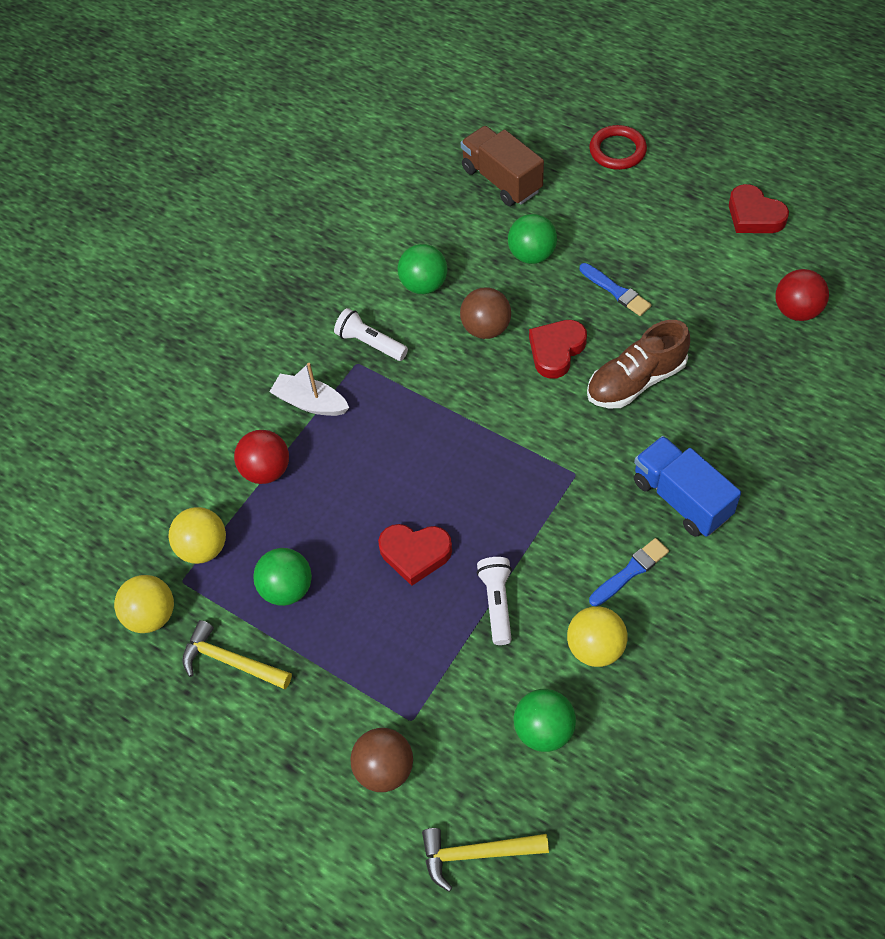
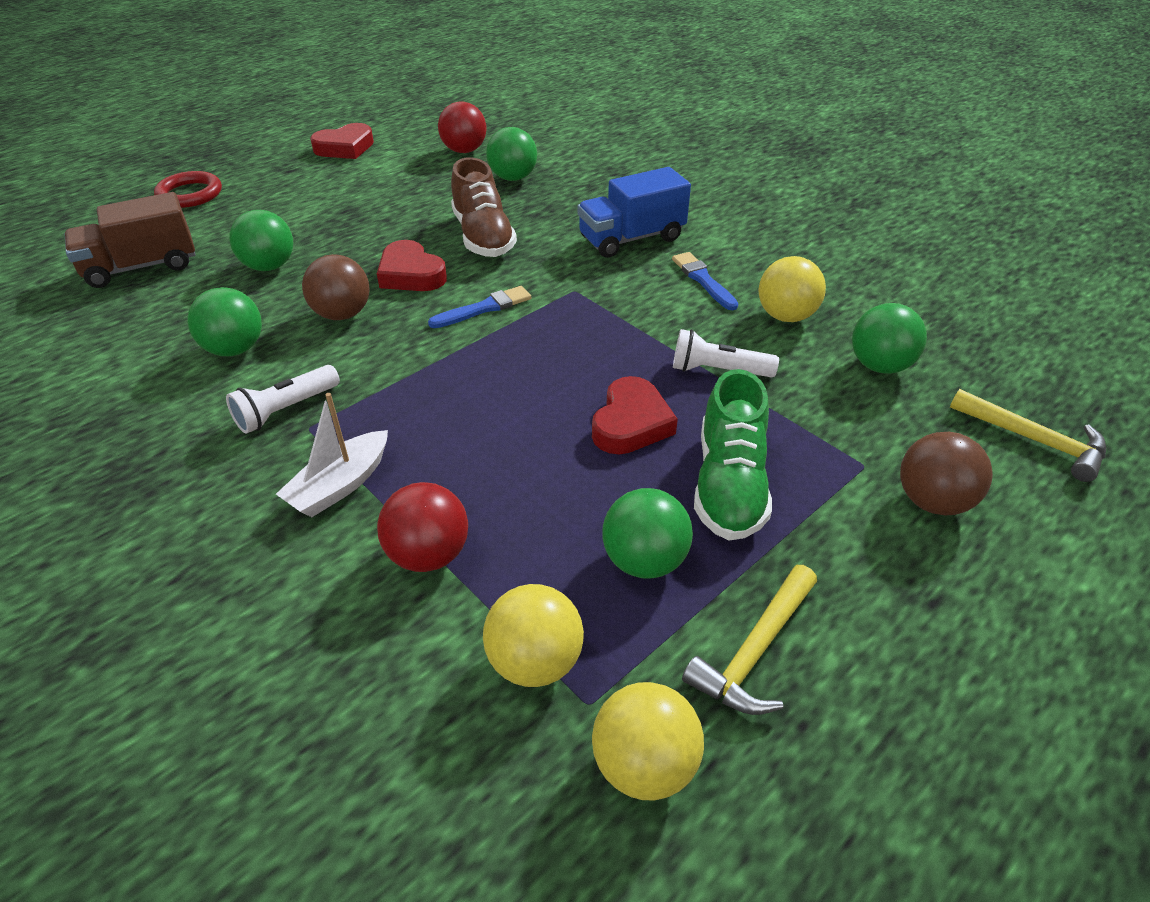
camera: 80 degrees left, 15 degrees down
(367, 629) = (729, 484): none -> green shoe
(476, 853) = (1034, 440): yellow hammer -> yellow hammer turned 60 degrees counterclockwise
(616, 291) = (365, 227): blue brush -> blue brush (484, 308)
(757, 369) = (513, 178): none -> green ball

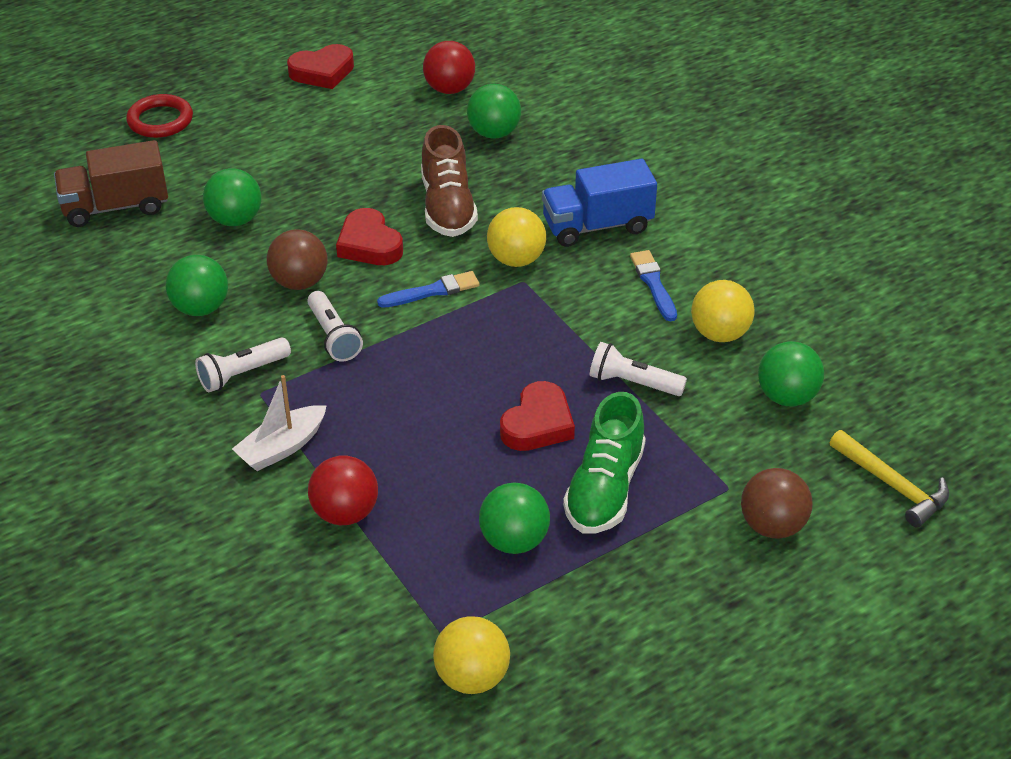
camera: 10 degrees right, 0 degrees up
(386, 361) = (333, 336): none -> white flashlight
(535, 661) = (411, 601): yellow ball -> yellow ball (516, 259)
(754, 651) = (577, 617): yellow hammer -> none

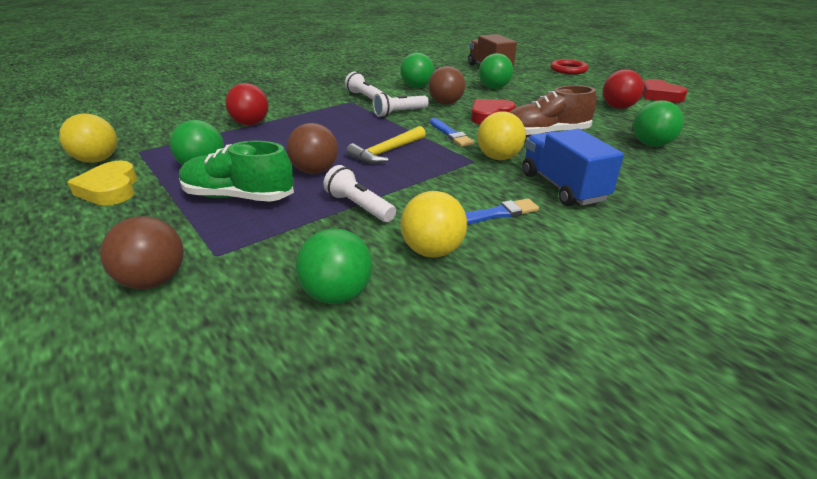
camera: 85 degrees right, 10 degrees down
(282, 447) = (307, 108): white boat -> none
(449, 89) = (689, 128): red ball -> red ball (618, 107)
(538, 424) = (315, 171): red heart -> brown ball
(574, 626) = (110, 189): none -> yellow heart
(633, 383) = (359, 206): white flashlight -> white flashlight turned 60 degrees counterclockwise
(892, 485) = (167, 381): yellow hammer -> yellow hammer (386, 152)

